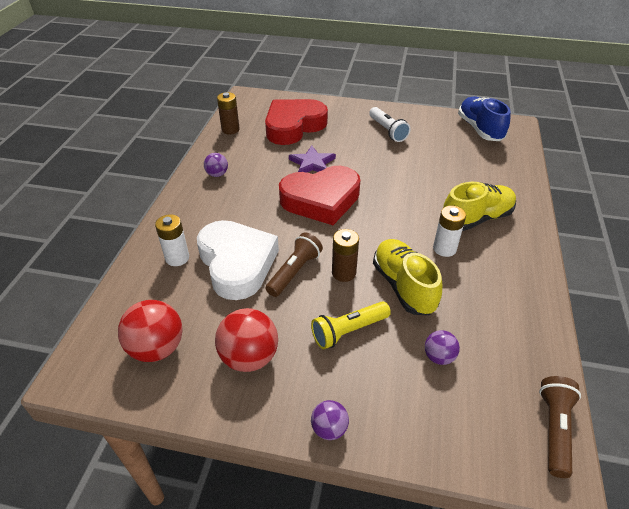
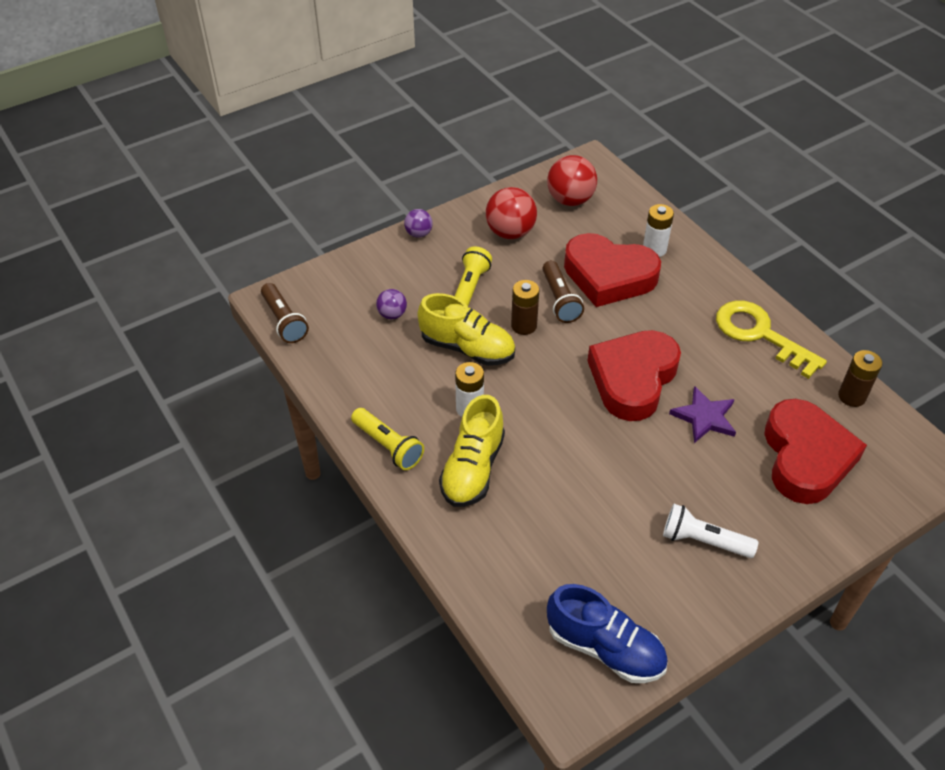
camera: 135 degrees right, 5 degrees up
(217, 174) = (760, 334): purple ball -> yellow key
(237, 263) = (608, 276): white heart -> red heart
(525, 262) = (388, 446): none -> yellow flashlight

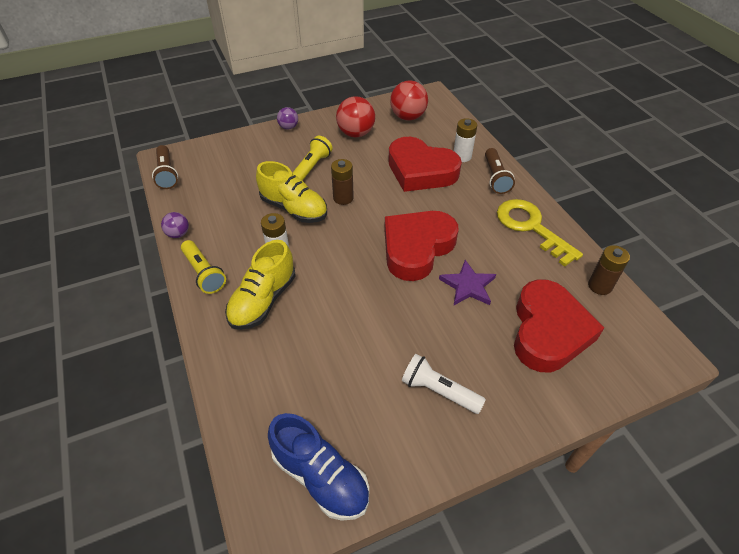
camera: 10 degrees right, 0 degrees up
(392, 314) = (247, 178): purple ball -> purple ball (178, 234)
(559, 300) = (377, 183): brown flashlight -> brown flashlight (495, 177)

